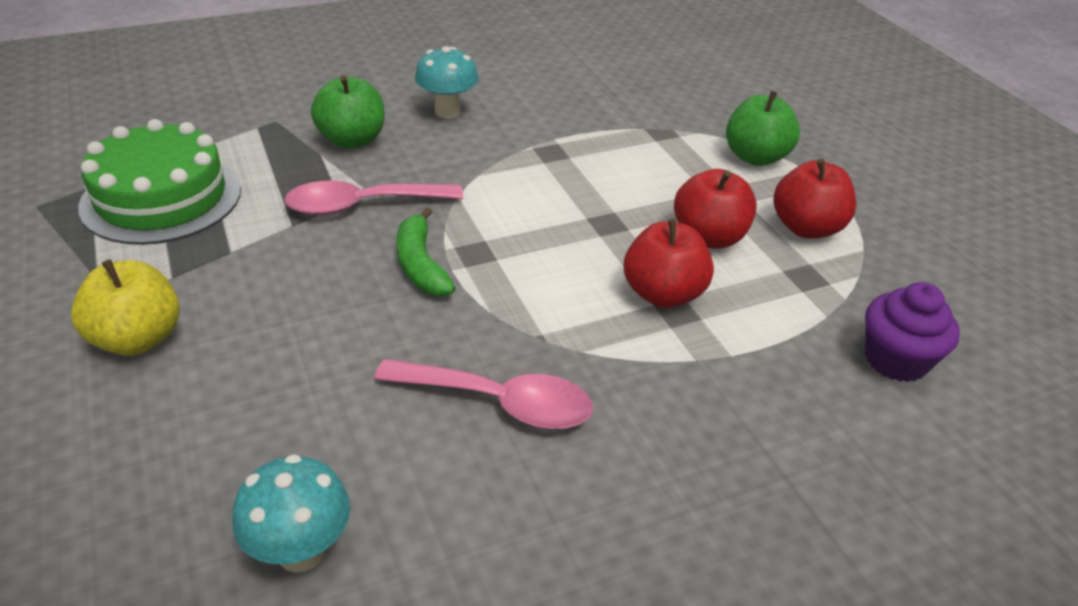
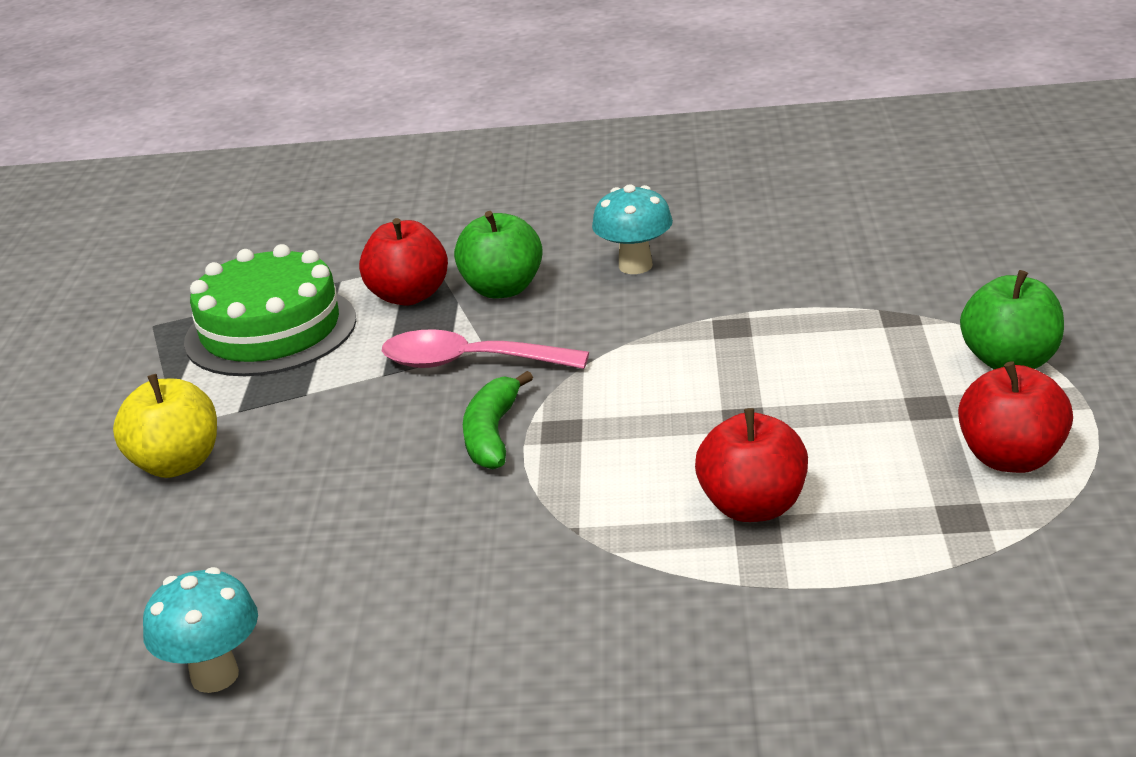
camera: 30 degrees right, 10 degrees down
(498, 402) = (484, 585): pink spoon -> none
(708, 237) = (864, 452): red apple -> red apple (409, 296)
(896, 360) = (1006, 631): purple cupcake -> none

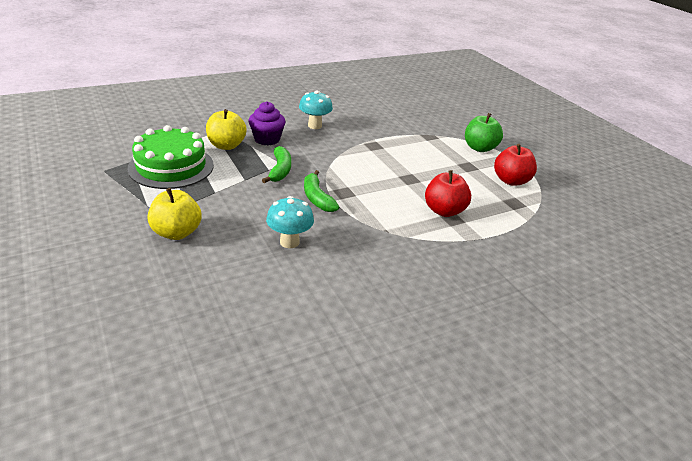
camera: 35 degrees left, 5 degrees up
(215, 676) = (286, 325): turquoise mushroom -> turquoise mushroom (289, 242)
(409, 296) = (226, 145): red apple -> yellow apple
(470, 363) = (280, 170): pink spoon -> green banana
(503, 289) = (267, 139): green apple -> purple cupcake

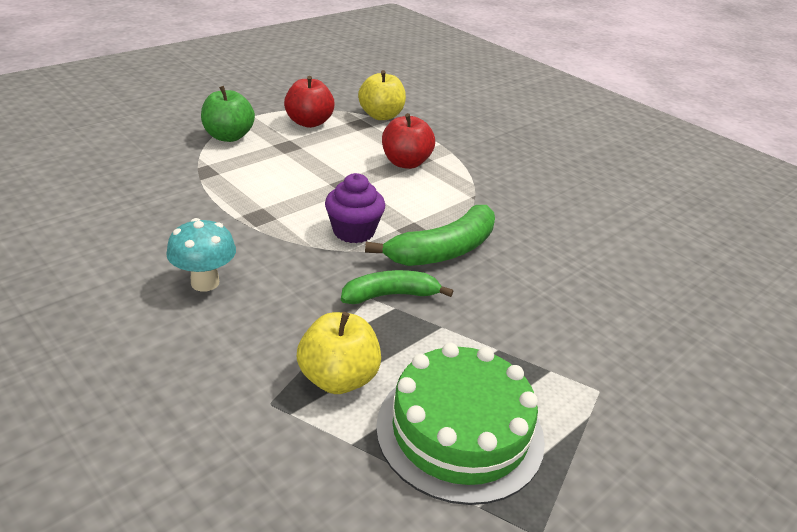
camera: 105 degrees left, 0 degrees up
(177, 232) = (619, 358): yellow apple -> yellow apple (381, 116)
(267, 139) = (287, 331): purple cupcake -> purple cupcake (354, 231)
(289, 242) = (552, 258): turquoise mushroom -> none
(317, 198) = (443, 250): green banana -> green banana, size x1.50

